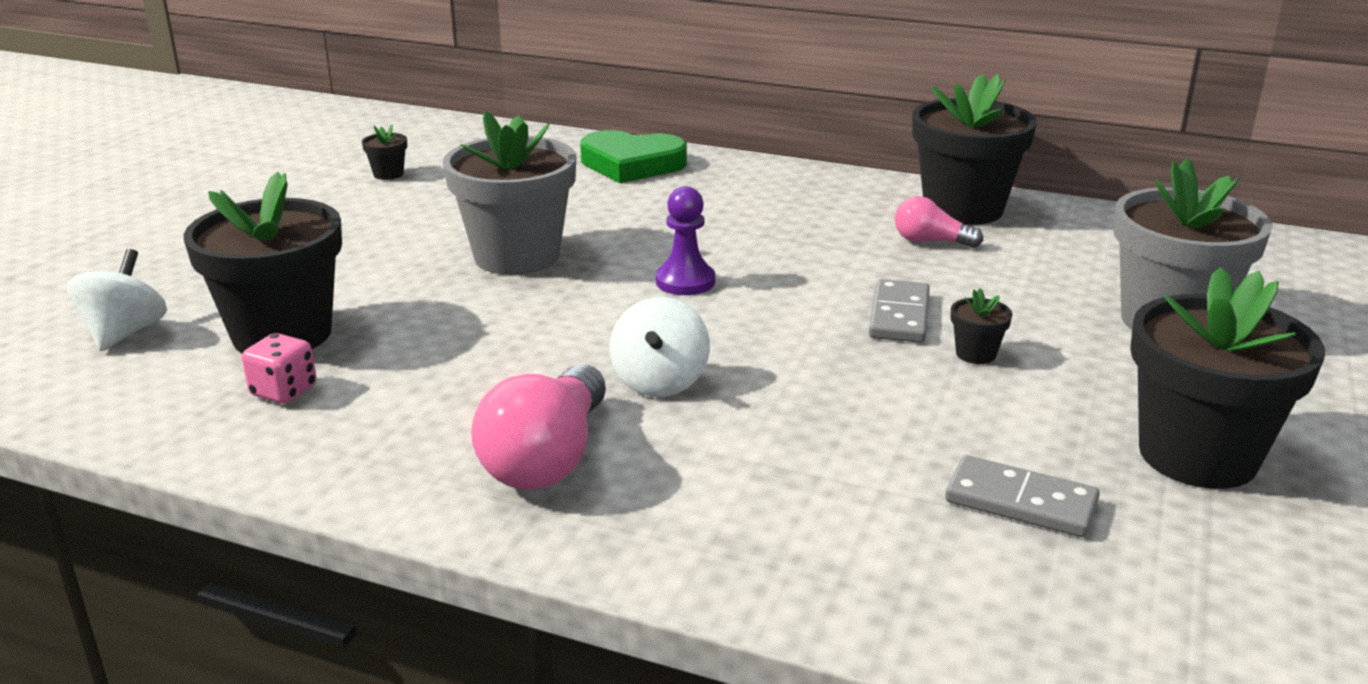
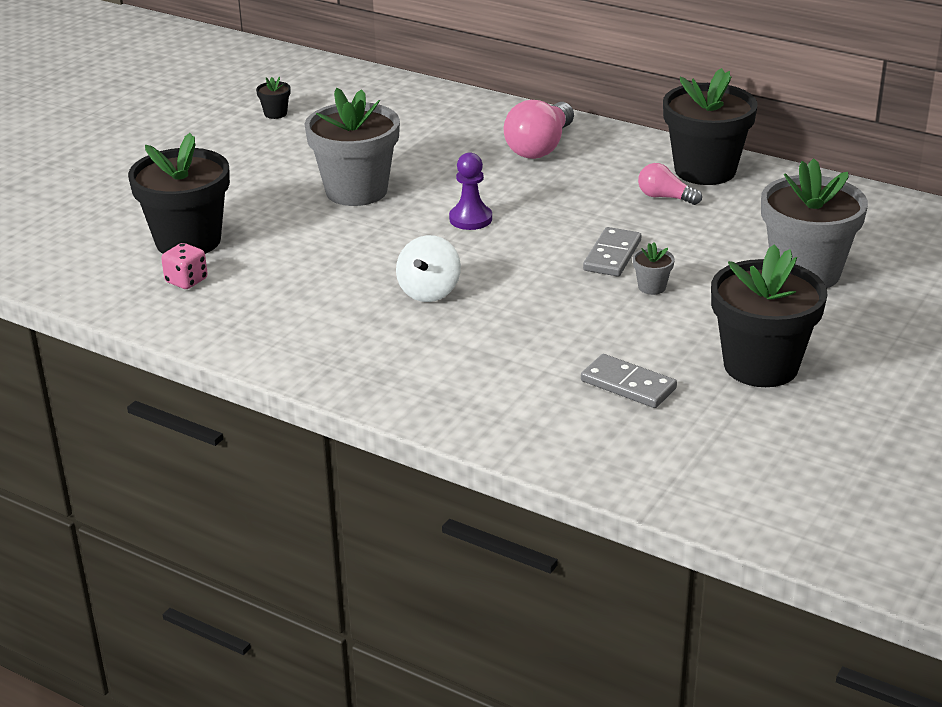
camera: 10 degrees right, 5 degrees up
(125, 333) = (87, 233): white spinning top -> none
(547, 458) = (343, 336): pink light bulb -> pink light bulb (540, 147)
(631, 164) = (463, 114): green heart -> none
(975, 354) = (652, 287): black flower pot -> grey flower pot

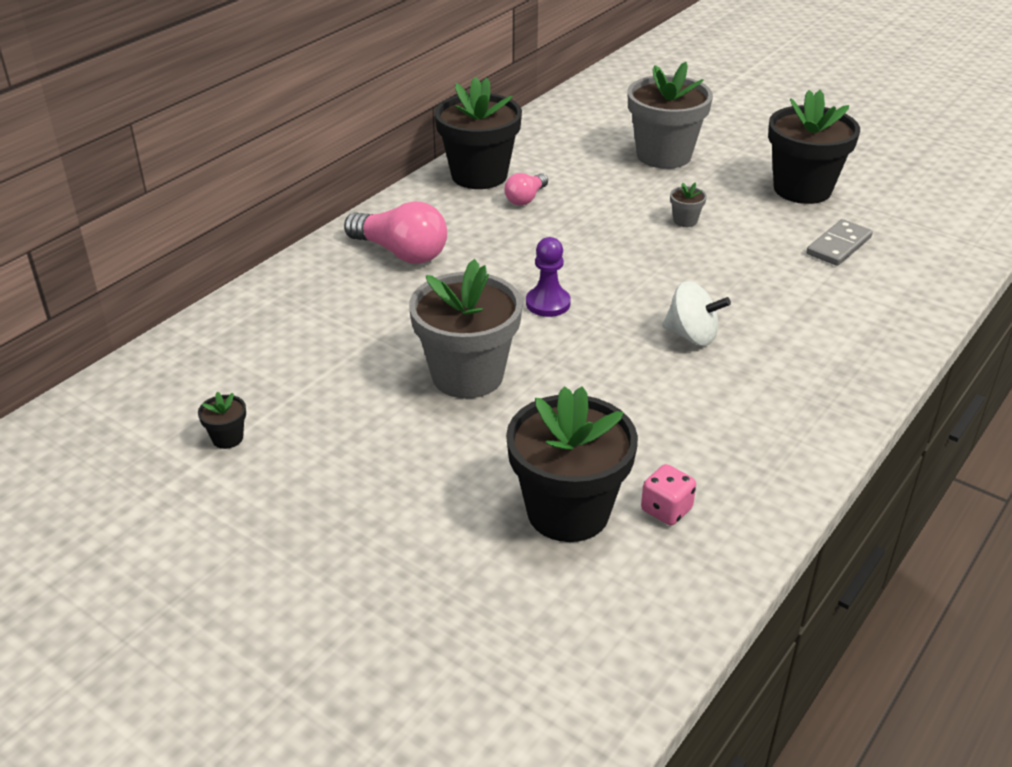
camera: 85 degrees left, 5 degrees up
(612, 255) = (629, 233): grey domino -> none

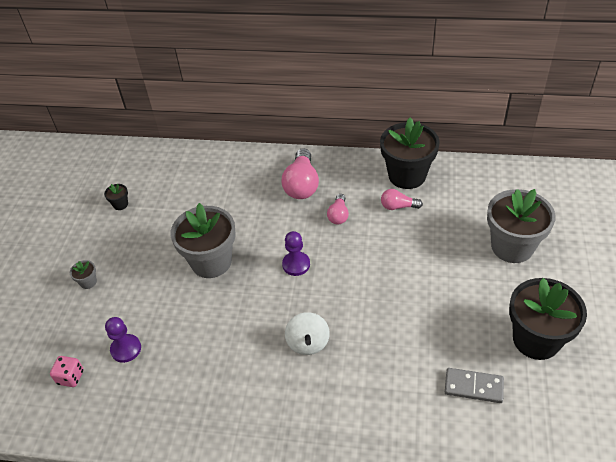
camera: 65 degrees right, 10 degrees up
(493, 244) = (338, 215): none -> pink light bulb
(568, 511) = (126, 349): black flower pot -> purple pawn
(666, 510) = (145, 390): pink dice -> pink dice (70, 377)
(685, 221) = (436, 290): grey flower pot -> grey flower pot (88, 282)

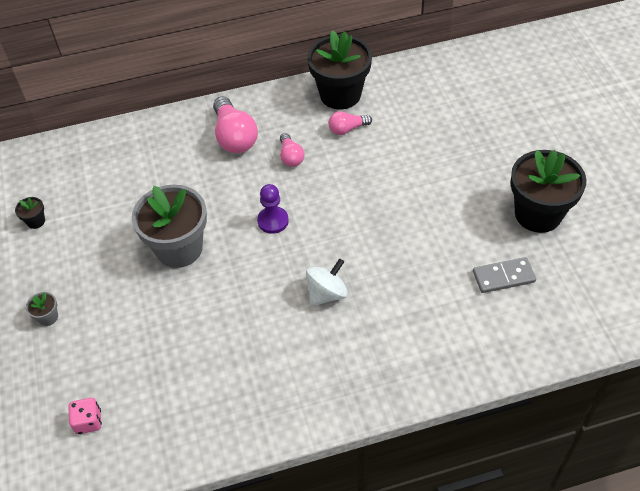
camera: 25 degrees left, 5 degrees up
(126, 349) = (135, 370): purple pawn -> none
(308, 343) = (327, 293): white spinning top -> white spinning top turned 105 degrees counterclockwise
(512, 247) = (476, 134): grey flower pot -> none

